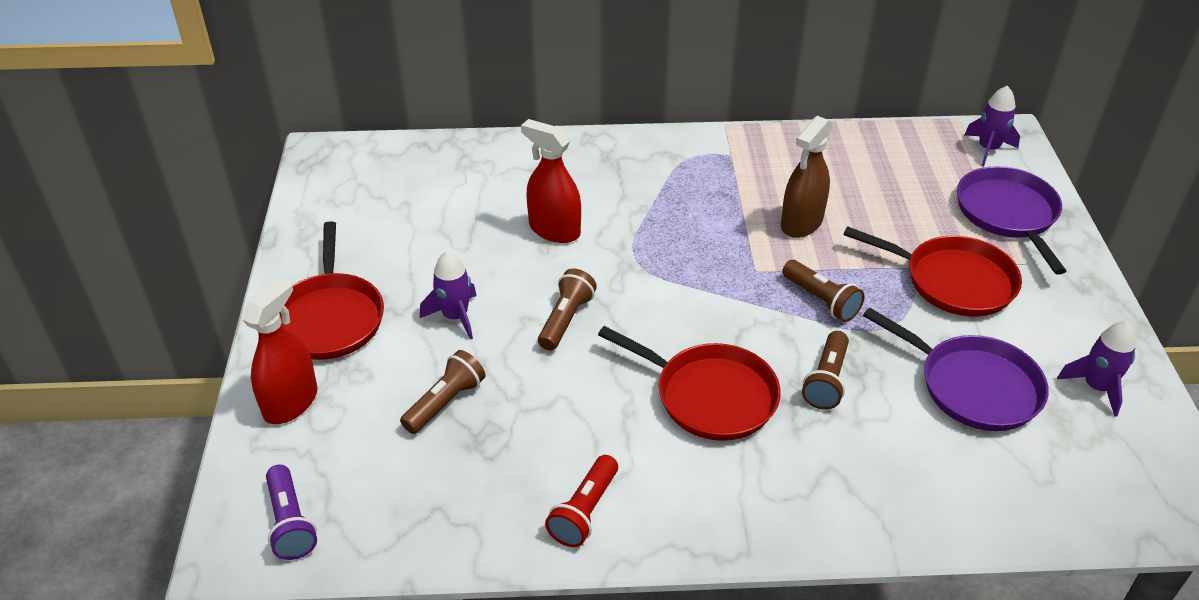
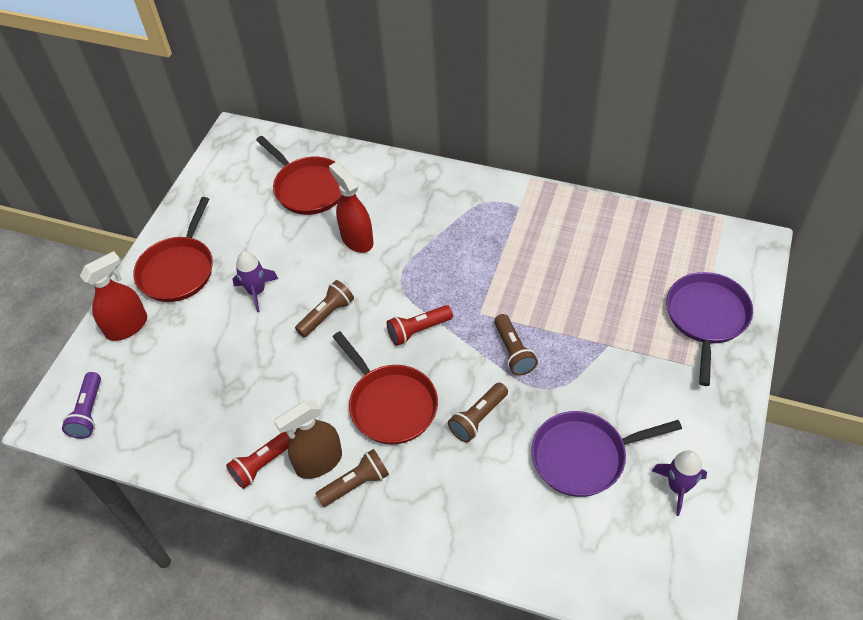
camera: 25 degrees right, 10 degrees up
(445, 402) = (218, 356): brown flashlight -> brown flashlight (356, 484)
(693, 307) = (418, 330): none -> red flashlight
(801, 223) = (538, 281): brown spray bottle -> brown spray bottle (319, 462)
(953, 281) = (624, 364): red pan -> red pan (308, 188)
(973, 386) = (583, 457): purple pan -> purple pan turned 105 degrees clockwise
(988, 149) = (729, 253): purple rocket -> none

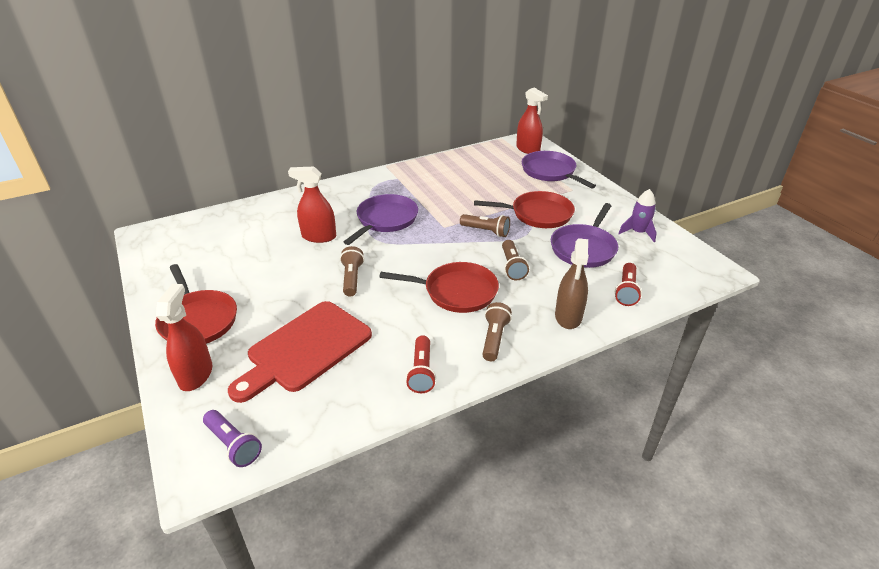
camera: 50 degrees left, 15 degrees down
(213, 364) = (305, 349): none -> red cutting board
(257, 291) = (282, 296): purple rocket -> none
(308, 188) = (246, 231): red pan -> red pan (538, 214)
(319, 462) = (456, 345): brown spray bottle -> brown spray bottle (568, 316)
(418, 330) = (421, 252): red flashlight -> red flashlight (626, 291)
(437, 261) = (385, 220): none -> purple pan
(731, 260) = (528, 149): none -> red spray bottle

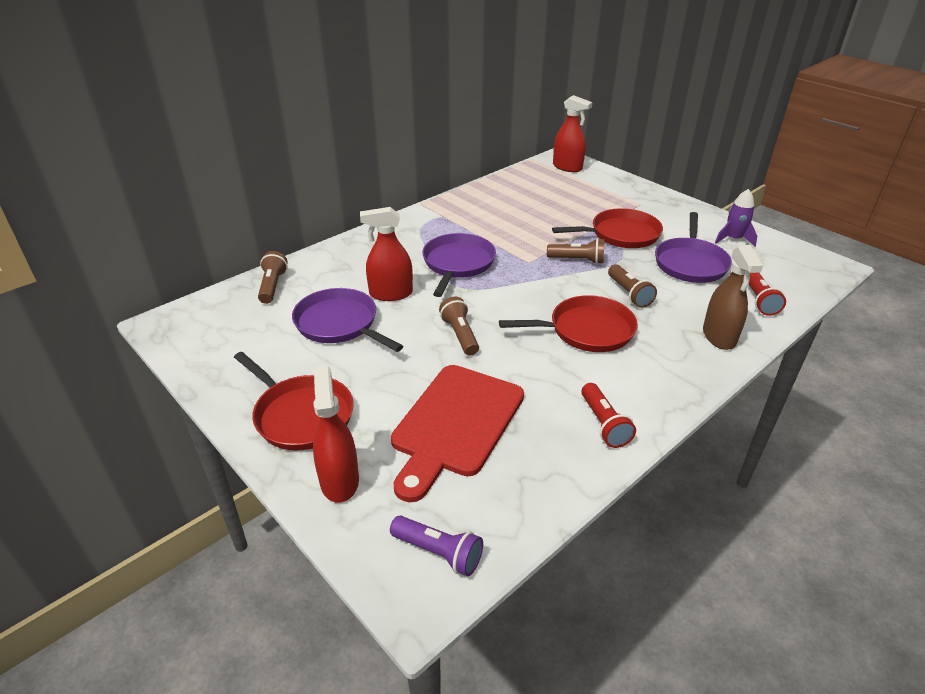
camera: 15 degrees left, 0 degrees up
(494, 338) = (658, 373): brown flashlight -> brown flashlight (273, 286)
(550, 172) = (605, 188): purple pan -> purple pan (339, 324)

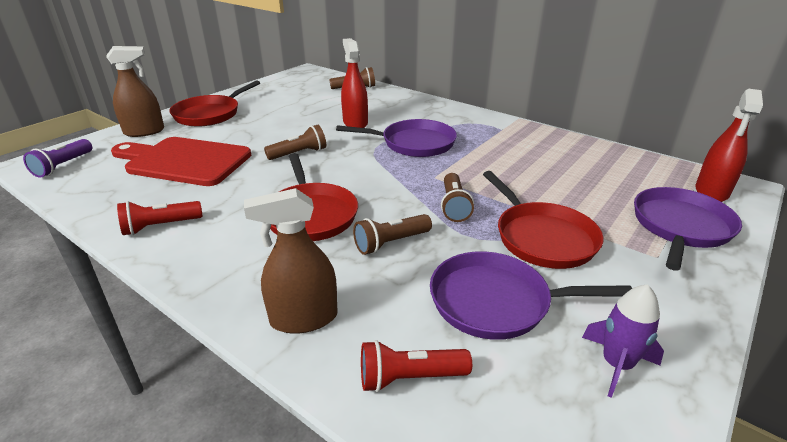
camera: 80 degrees right, 5 degrees down
(339, 324) = (310, 112): purple pan -> purple pan (680, 227)
(339, 480) = (144, 131): red spray bottle -> brown spray bottle

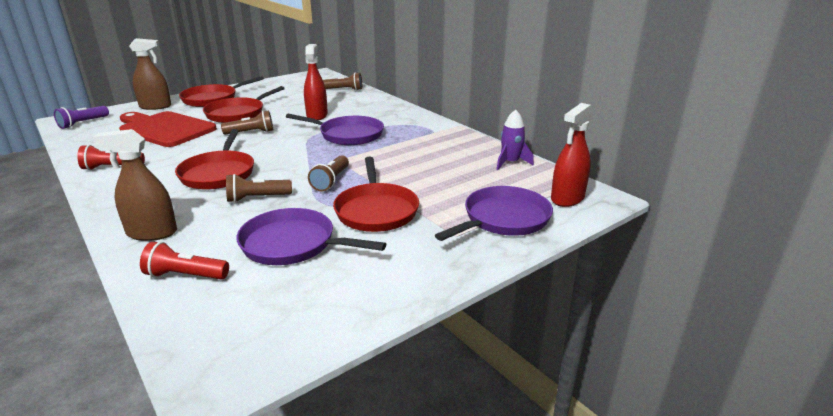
camera: 15 degrees right, 5 degrees down
(259, 130) = (238, 114): none -> red pan
(616, 364) = (336, 293): purple rocket -> purple rocket (510, 163)

